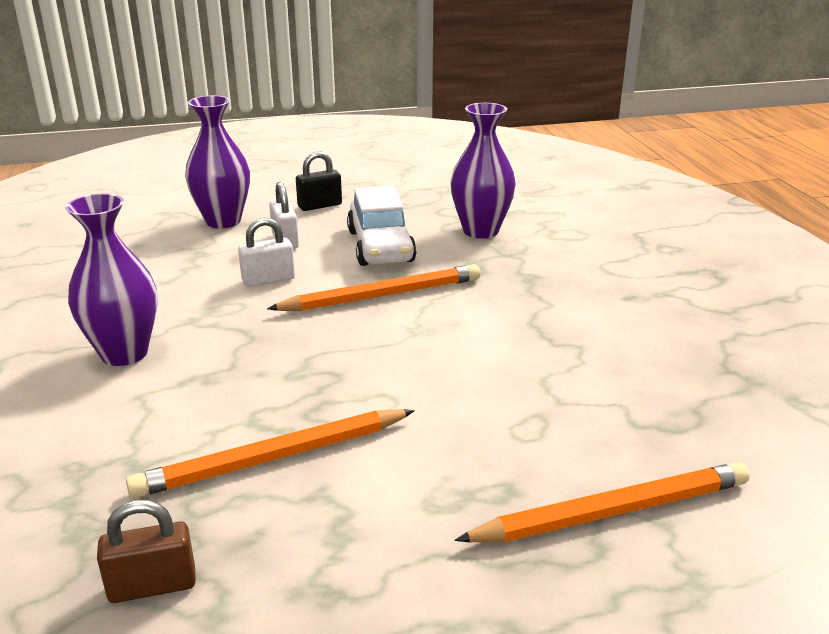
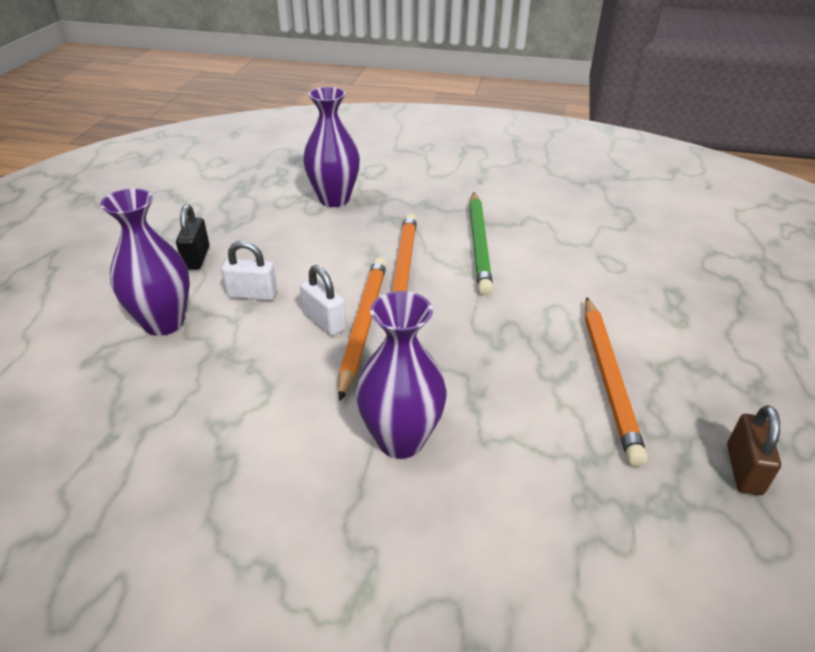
camera: 65 degrees left, 10 degrees up
(268, 280) = (324, 321): white padlock -> white padlock turned 45 degrees counterclockwise
(380, 246) = (316, 249): white car -> none
(477, 326) = (479, 244): none -> green pencil
(612, 511) = (701, 263): orange pencil -> orange pencil (363, 325)

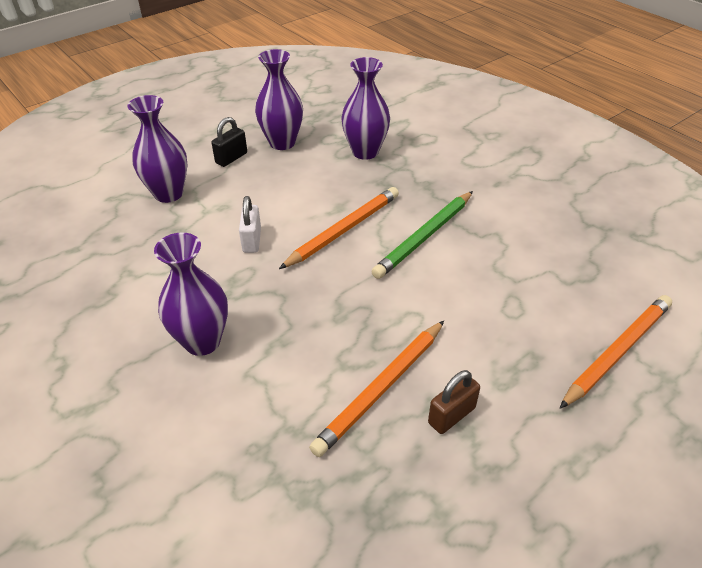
camera: 40 degrees right, 5 degrees up
(237, 223) = (282, 143): none -> purple vase
(252, 294) = (233, 199): white padlock -> none
(363, 325) = (271, 255): orange pencil -> orange pencil (617, 351)
(743, 469) = (387, 512): brown padlock -> brown padlock (451, 415)

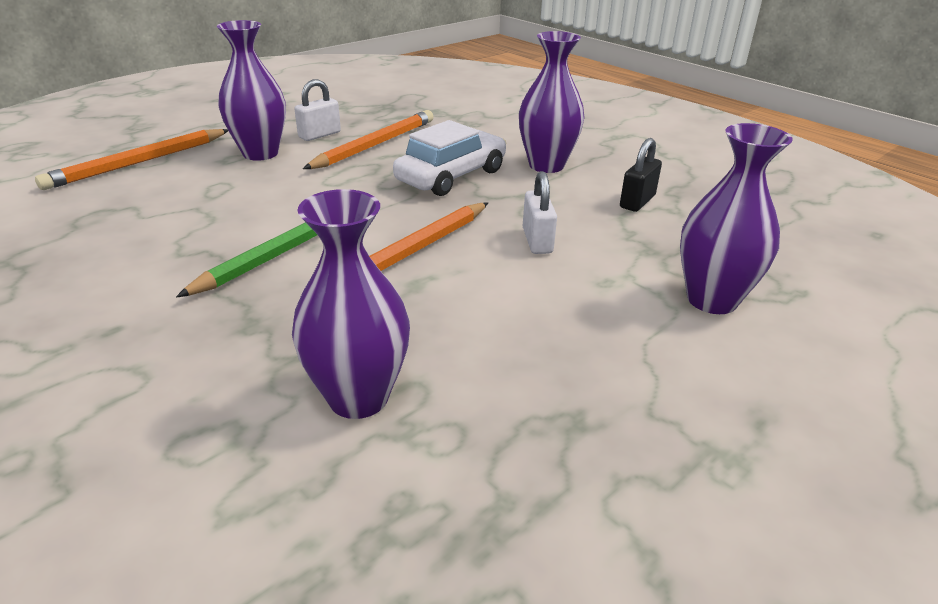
camera: 175 degrees right, 10 degrees down
(231, 158) = (650, 373): black padlock -> black padlock (637, 201)
(282, 143) = (556, 419): purple vase -> purple vase (260, 153)
(302, 323) = (451, 176): none -> white car
(451, 415) = (319, 135): brown padlock -> white padlock

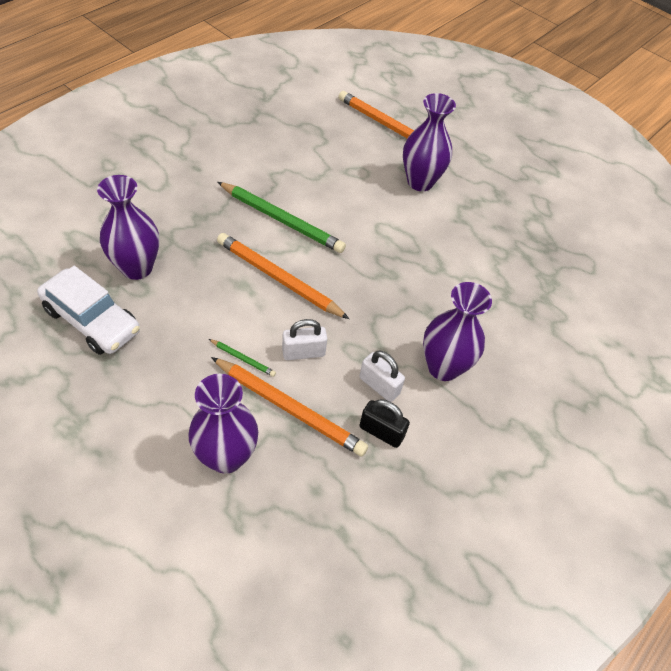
camera: 80 degrees right, 20 degrees up
(319, 135) = (466, 209): white padlock -> white padlock (379, 385)
(375, 145) = (456, 245): orange pencil -> orange pencil (290, 408)
(451, 176) = (405, 298): white car -> white car (92, 320)
(553, 285) = (243, 359): none -> green pencil

